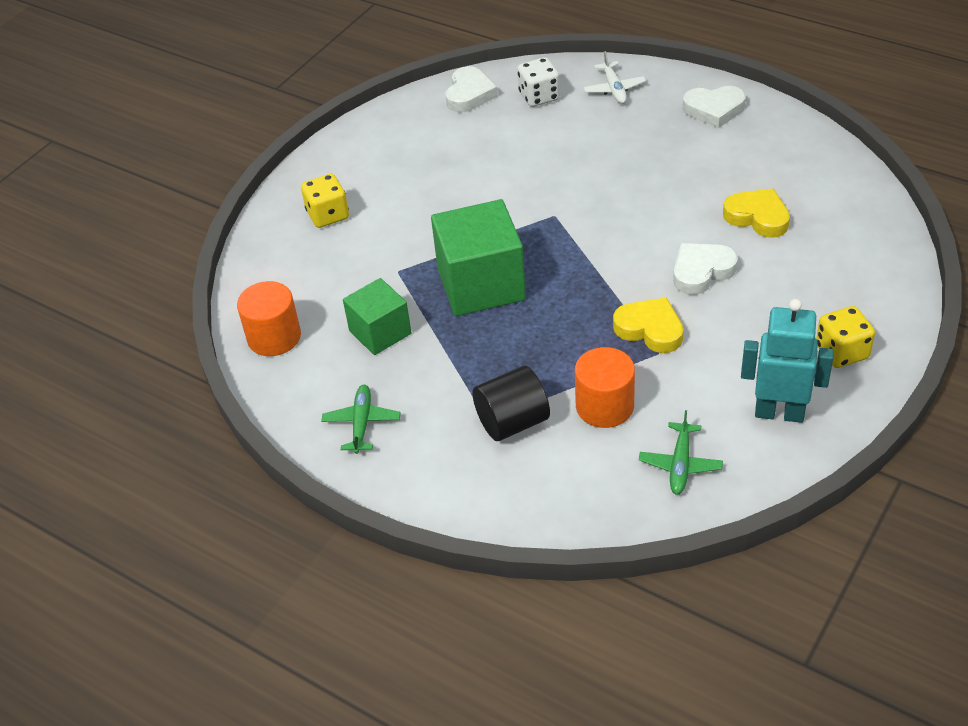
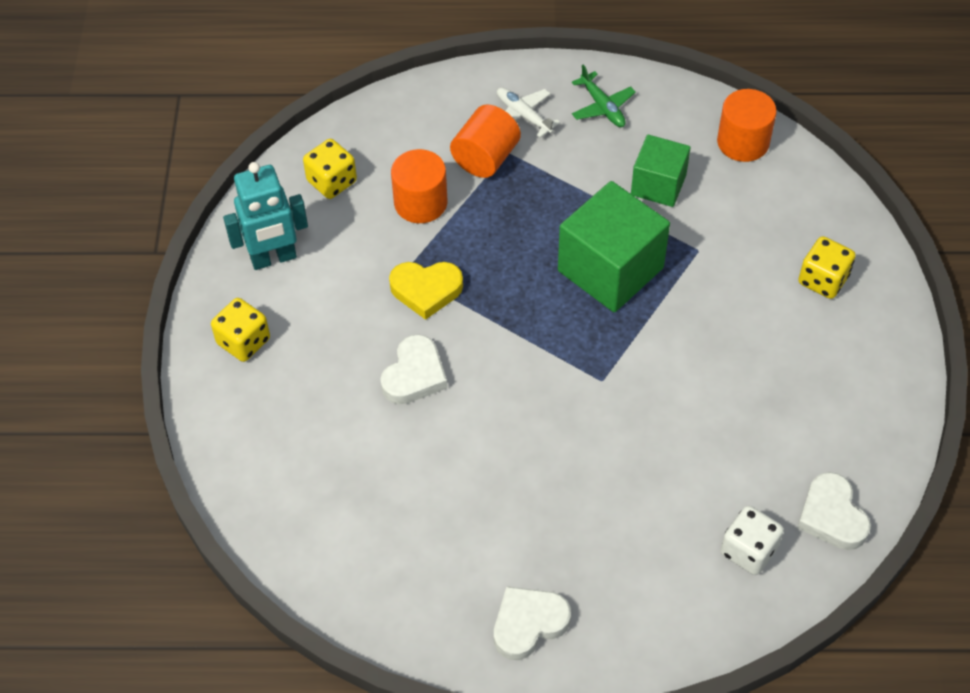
camera: 145 degrees right, 10 degrees up
(512, 422) = (485, 158): black cylinder -> orange cylinder
(614, 89) = (670, 607): white plane -> white plane (523, 115)
(680, 464) = (332, 181): green plane -> yellow dice
(757, 217) = (394, 471): yellow heart -> none

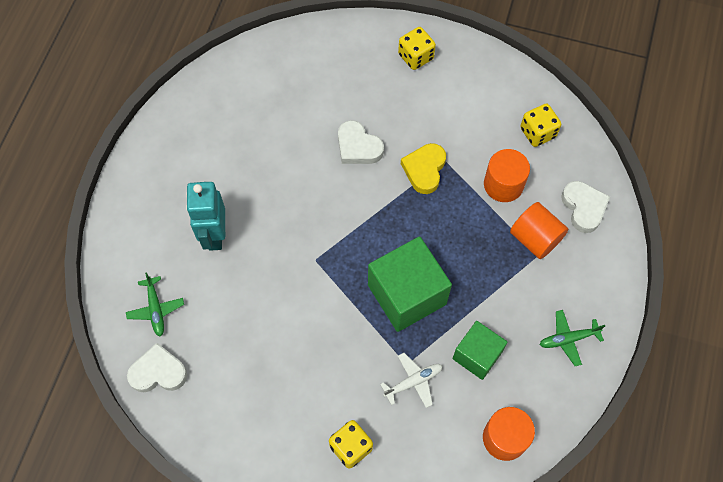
camera: 105 degrees right, 10 degrees up
(273, 258) = (478, 85): turquoise robot -> turquoise robot (214, 235)
(523, 115) = (572, 277): white plane -> white plane (413, 382)
(528, 624) = (161, 166): white heart -> white heart (583, 208)
(748, 550) = (156, 309): white dice -> green plane

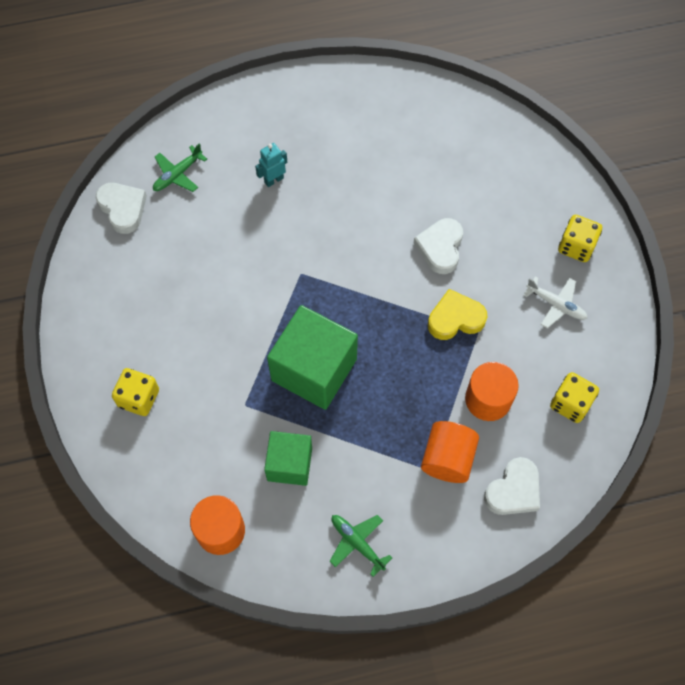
camera: 60 degrees right, 0 degrees up
(214, 235) = (273, 180): turquoise robot -> turquoise robot, size x0.55
(413, 382) = (230, 419): white plane -> white plane (555, 304)

